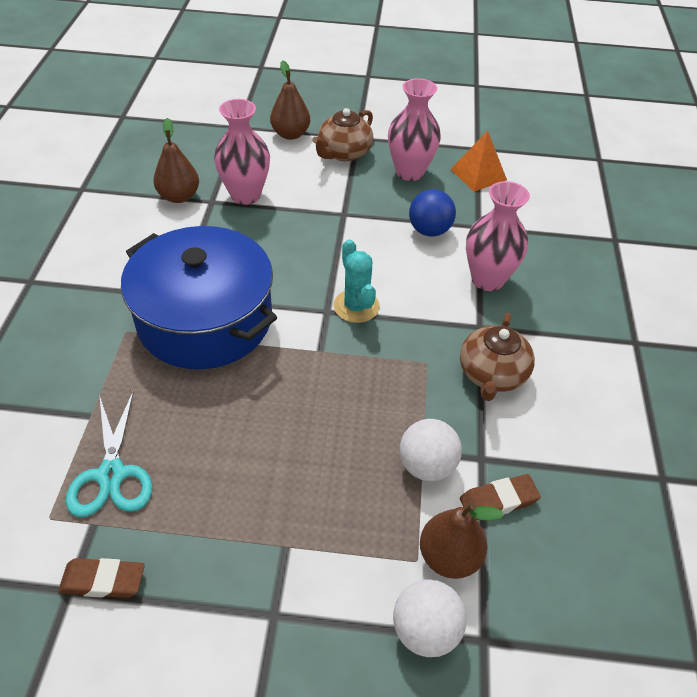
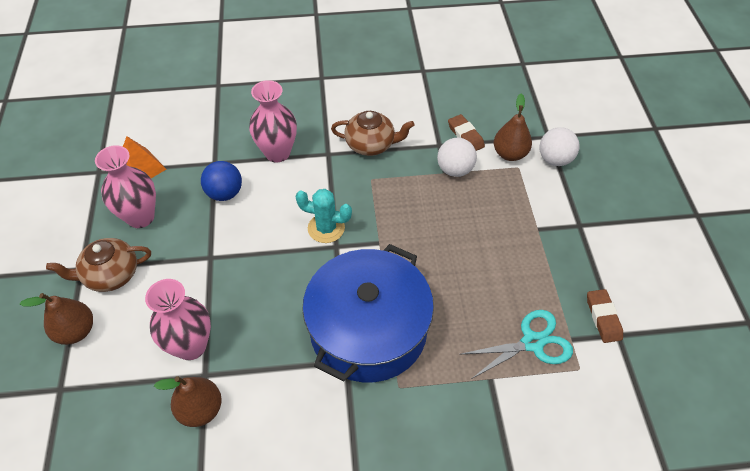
camera: 100 degrees left, 5 degrees up
(344, 153) = (111, 275): brown teapot -> brown teapot turned 135 degrees clockwise
(356, 306) = (326, 228): turquoise cactus -> turquoise cactus turned 45 degrees clockwise

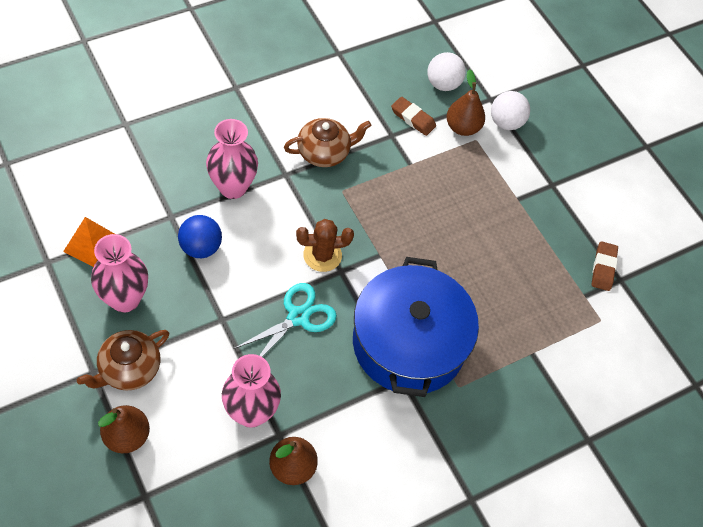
camera: 30 degrees left, 5 degrees up
(326, 228) = (322, 255): turquoise cactus -> brown cactus
(455, 170) = (418, 158): white ball -> white ball (443, 84)
(532, 343) = (554, 309): turquoise scissors -> turquoise scissors (298, 317)
(603, 318) = (603, 268): brown eraser -> brown eraser turned 45 degrees clockwise

